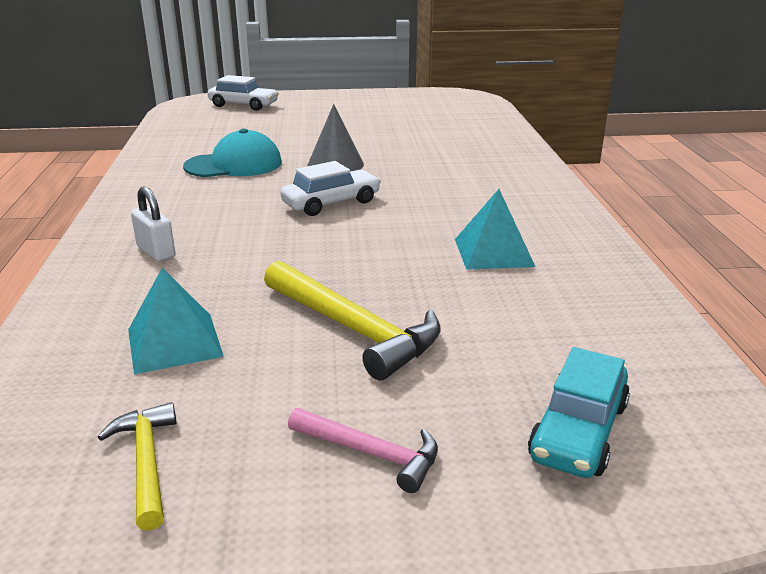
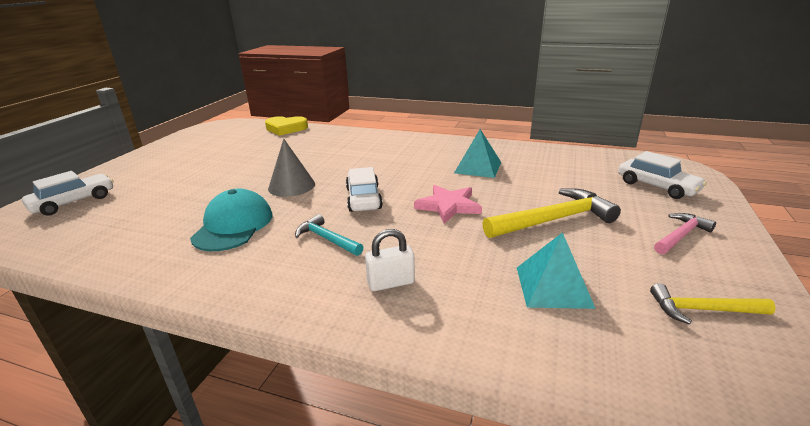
camera: 65 degrees left, 0 degrees up
(228, 206) = (327, 239): none -> turquoise hammer
(346, 252) = (448, 206): none -> pink star
(495, 122) = (286, 128): none -> yellow heart
(578, 431) = (657, 186): turquoise car -> white car

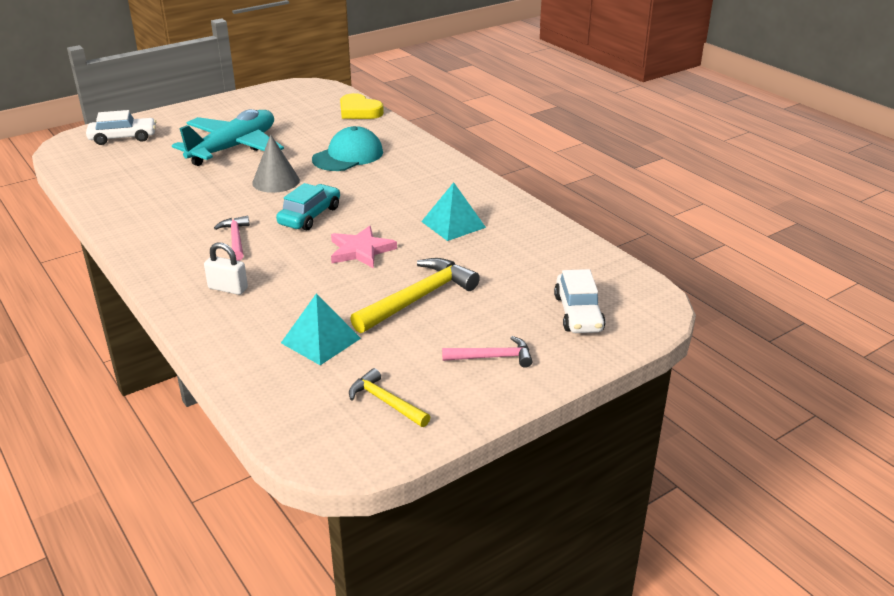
camera: 35 degrees right, 5 degrees up
(212, 176) = (234, 148): none -> turquoise plane
(233, 225) = (193, 201): turquoise cap -> turquoise cap (348, 156)
(327, 239) = (235, 239): turquoise hammer -> pink hammer
(363, 198) = (310, 216): white car -> turquoise car
(553, 220) = (418, 298): yellow hammer -> yellow hammer turned 60 degrees counterclockwise

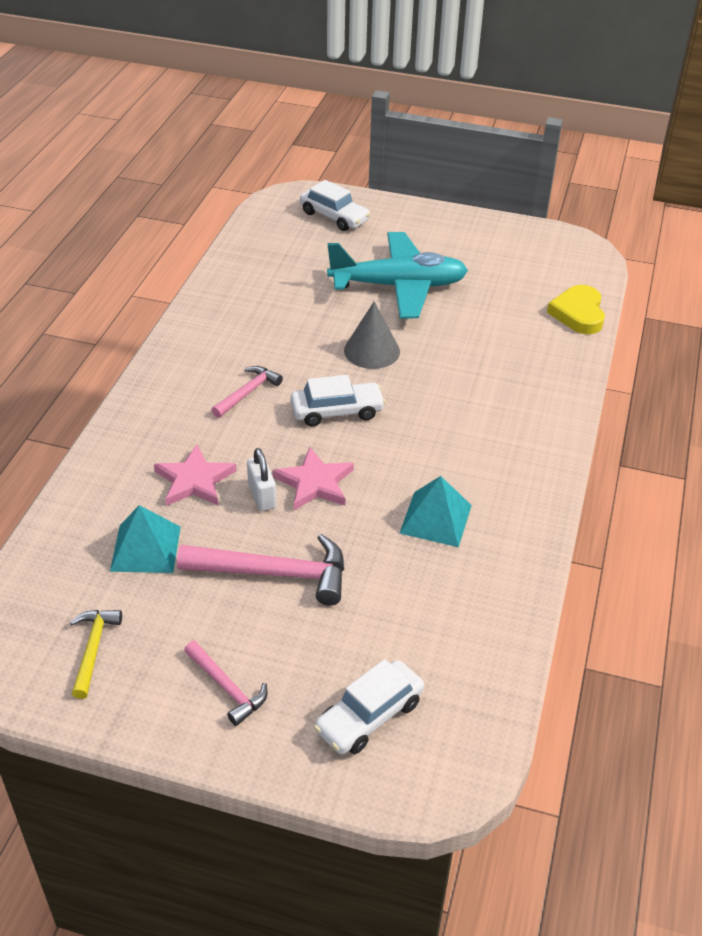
camera: 50 degrees right, 10 degrees up
(228, 288) = (168, 440): white padlock -> white padlock (262, 496)
(286, 294) = (194, 480): none -> pink star
(310, 216) = (337, 411): turquoise car -> white car
(348, 156) = (478, 364): turquoise cap -> none
(418, 298) = (274, 573): yellow hammer -> pink hammer

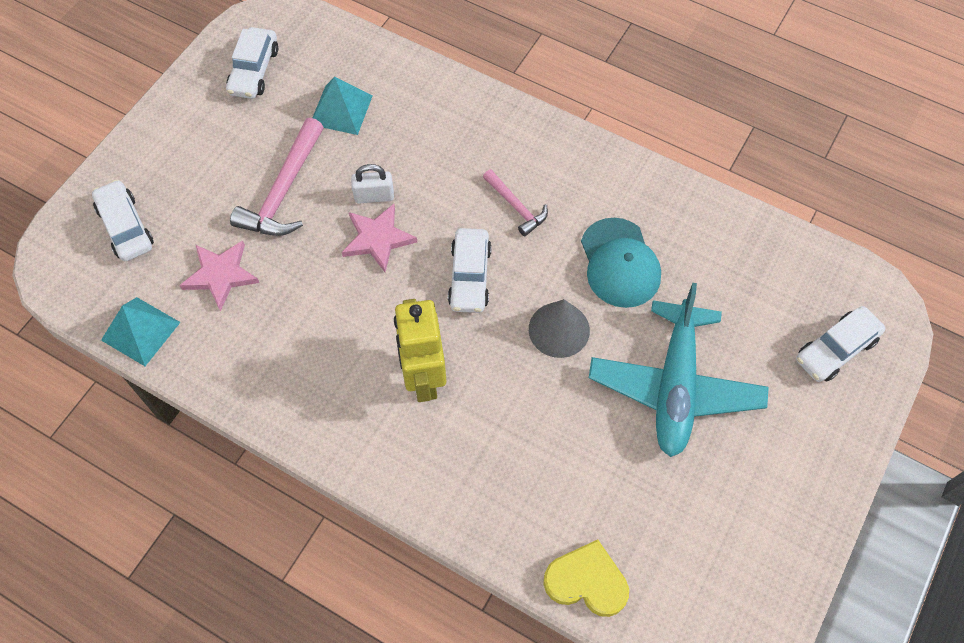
camera: 105 degrees right, 20 degrees up
(93, 649) = (254, 71): yellow hammer -> white car
(194, 480) = (408, 150): pink star -> pink star (220, 275)
(227, 687) = (188, 144): pink hammer -> none
(291, 324) = (620, 263): none -> turquoise cap
(436, 519) = (302, 325): turquoise pyramid -> turquoise pyramid (140, 331)
(454, 424) = (423, 377): none -> yellow robot

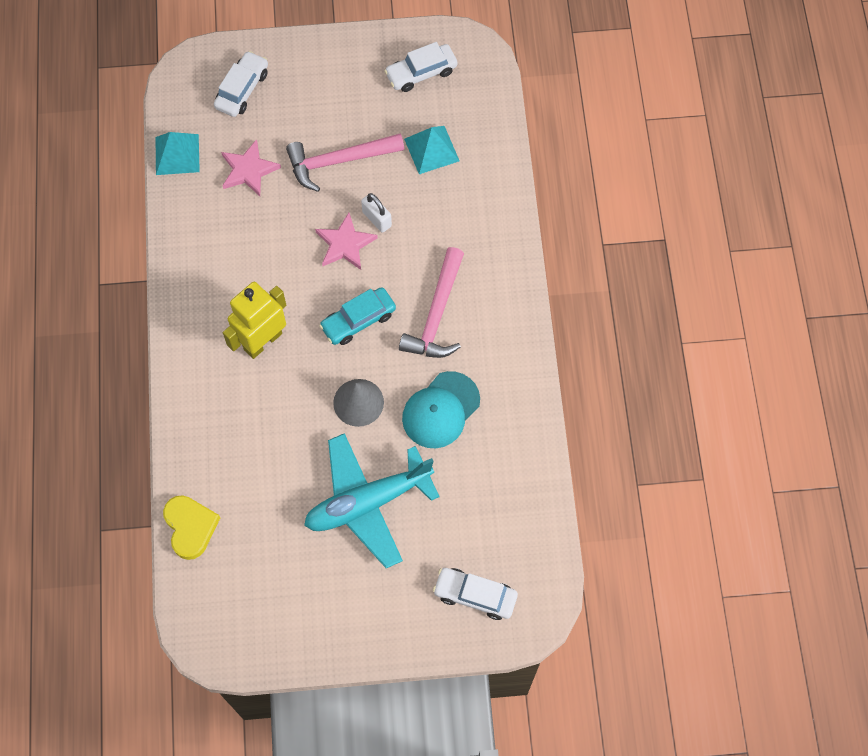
camera: 55 degrees right, 5 degrees up
(469, 276) = (358, 320): white car -> turquoise car
(516, 206) = (437, 314): pink hammer -> pink hammer, size x1.73

